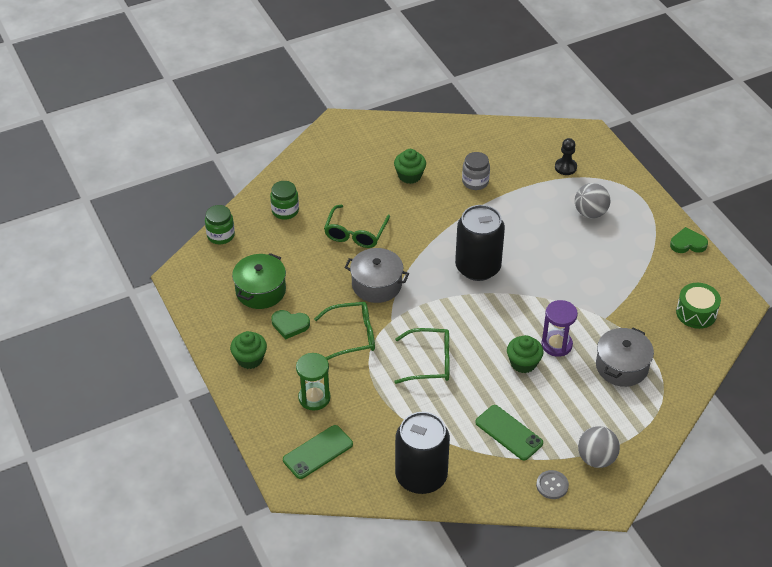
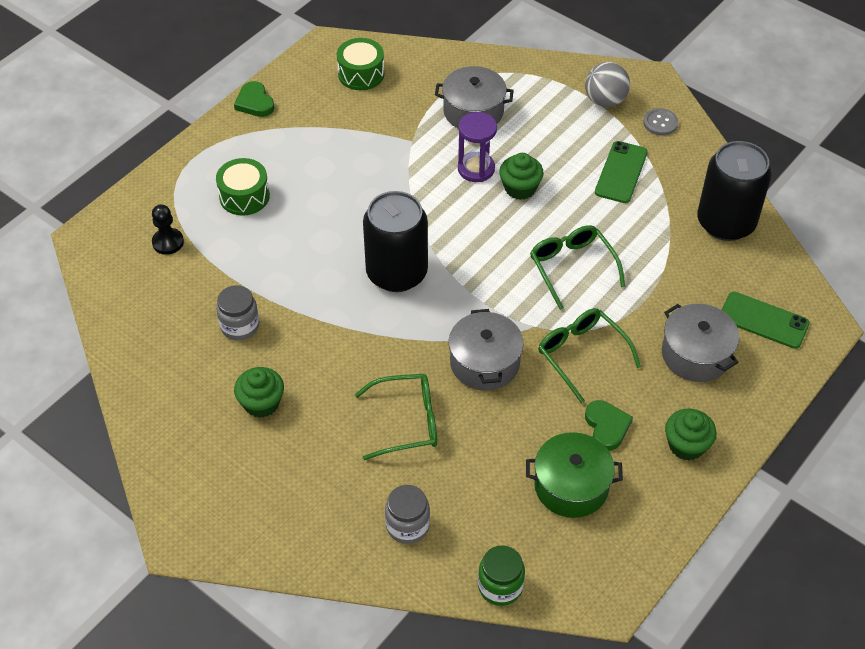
camera: 115 degrees left, 5 degrees up
(285, 211) = (407, 526): green jar -> grey jar
(314, 398) = (696, 354): green hourglass -> grey pot
(590, 213) = (244, 196): grey ball -> green drum

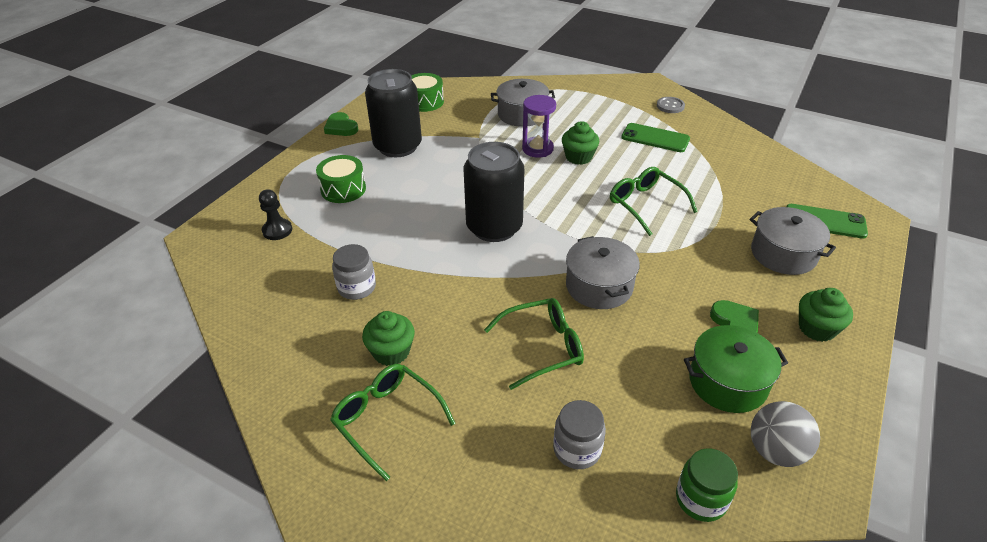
camera: 10 degrees left, 10 degrees down
(582, 355) = (684, 268): green glasses -> green glasses (387, 420)
(605, 101) = (622, 98): grey ball -> grey ball (775, 451)
(621, 172) = (655, 138): green phone -> green phone turned 75 degrees counterclockwise
(726, 223) = (754, 160): black can -> black can (398, 146)

